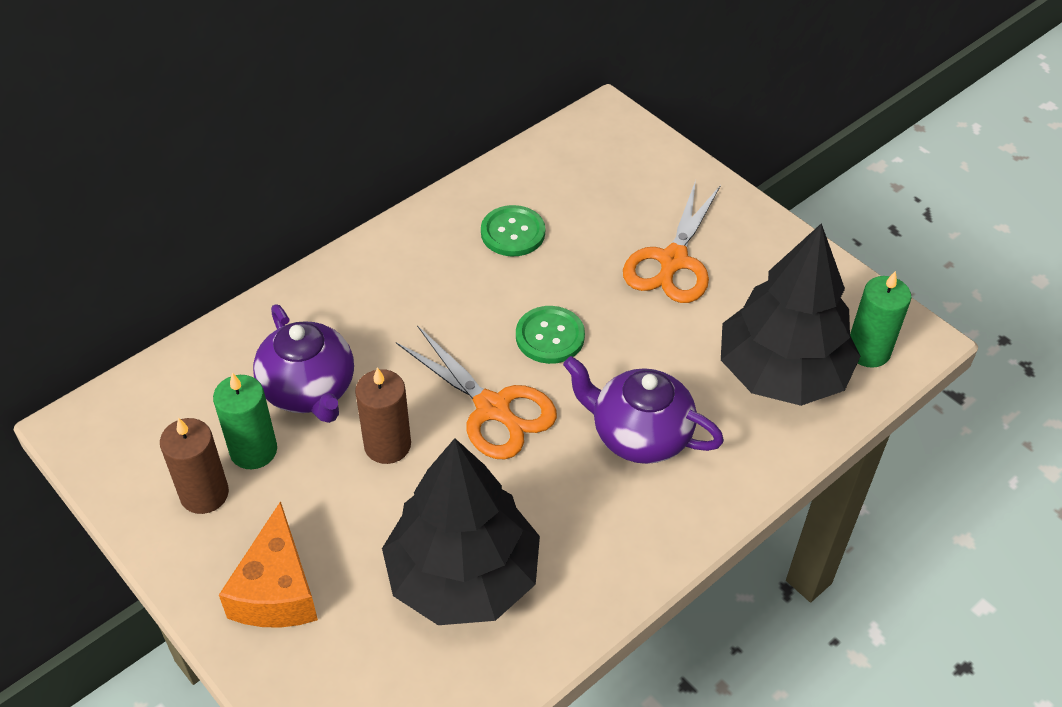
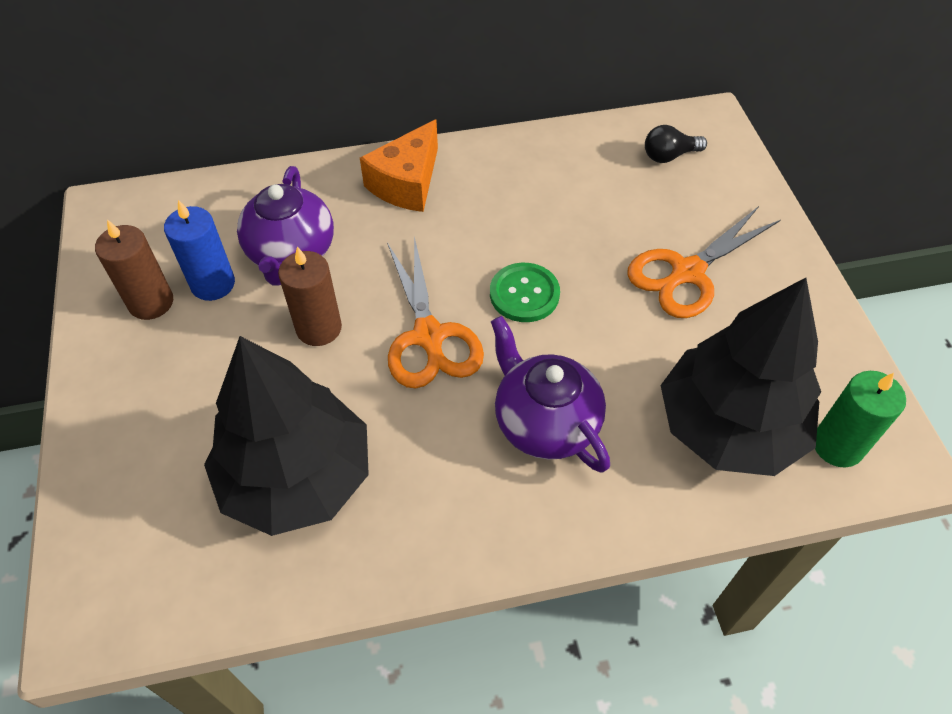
camera: 30 degrees right, 5 degrees up
(253, 450) = (213, 284): green candle -> blue candle
(277, 590) = (143, 411): orange cheese -> orange cheese (407, 183)
(513, 233) = (554, 189): green button -> none
(593, 163) = (669, 156): none -> black light bulb

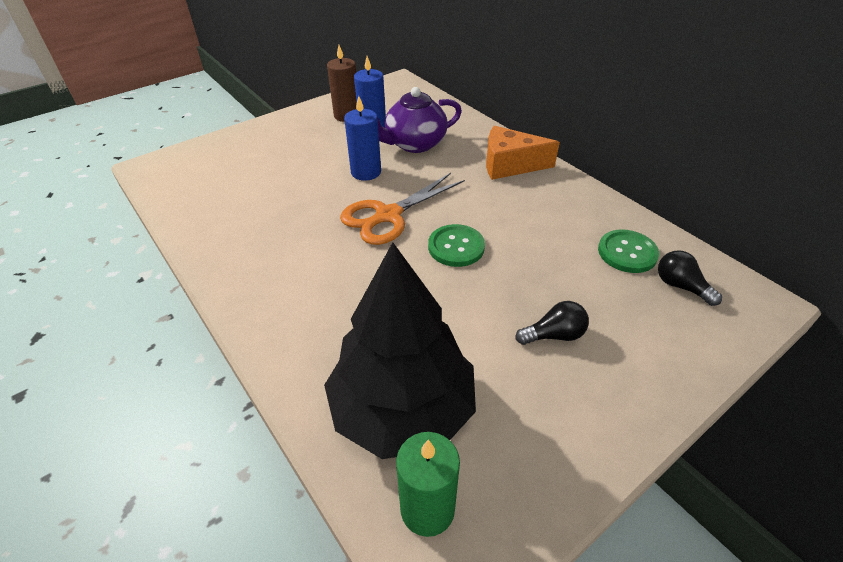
camera: 65 degrees right, 10 degrees down
(297, 477) = (257, 200): black tree -> none
(319, 328) = (366, 172): brown candle -> blue candle
(544, 422) = (348, 291): purple teapot -> none
(608, 166) = (627, 252): none -> green button
(687, 272) = (554, 335): orange scissors -> black light bulb

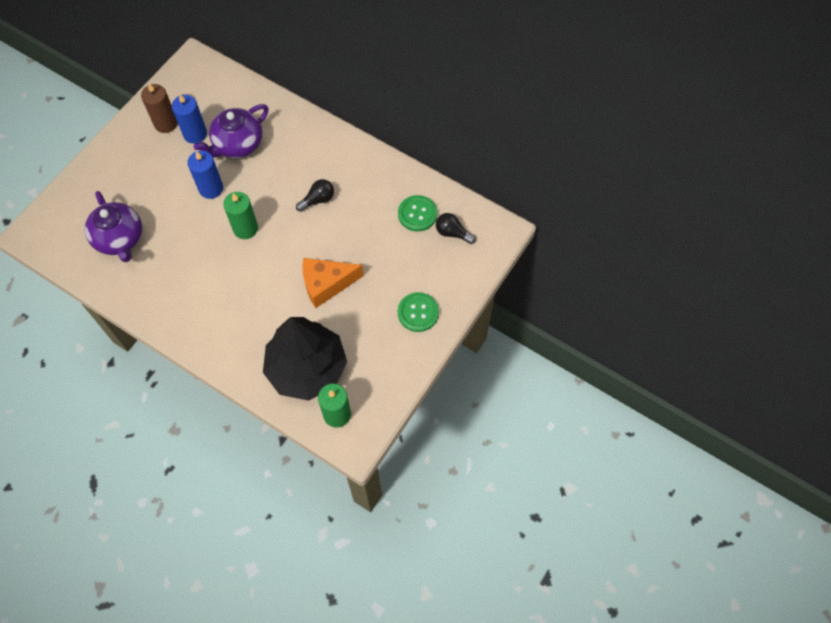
camera: 20 degrees left, 20 degrees up
(237, 192) = (120, 239): none -> purple teapot
(388, 215) = (245, 228): orange scissors -> green candle
(456, 247) = (303, 243): green button -> green button (418, 312)
(510, 165) = (320, 148): orange cheese -> orange cheese (326, 284)
(554, 335) = (380, 294): black light bulb -> black light bulb (318, 200)

